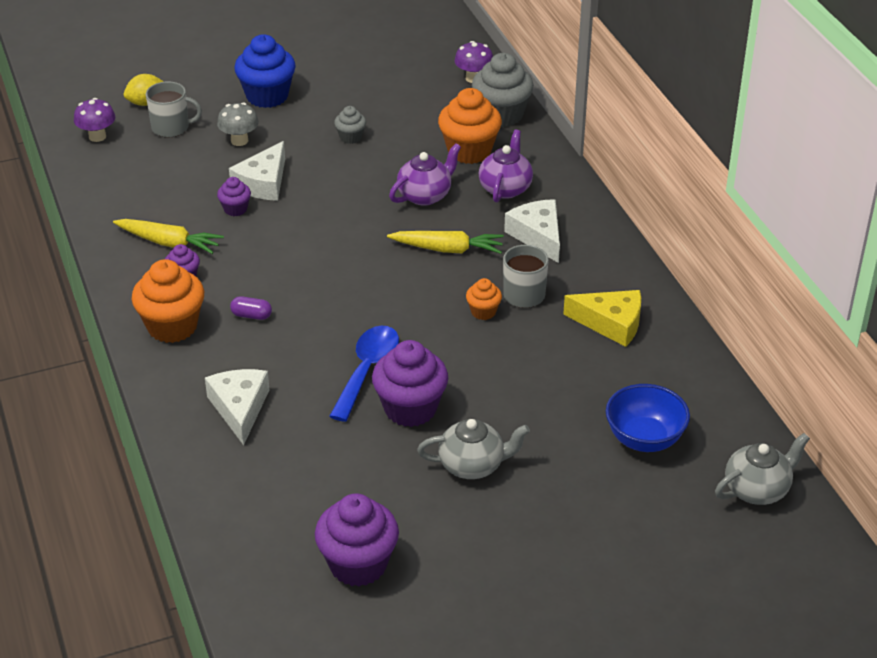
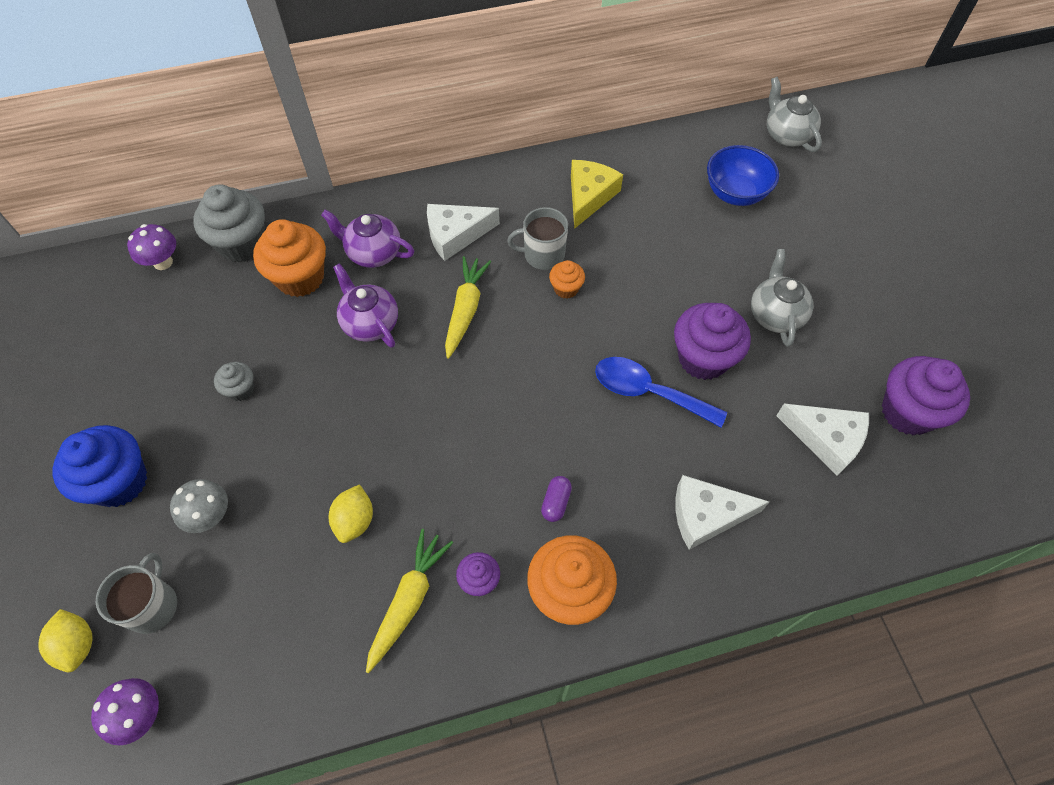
camera: 85 degrees left, 20 degrees up
(235, 209) = (355, 520): purple cupcake -> yellow lemon
(263, 183) = (308, 488): white cheese -> white cheese (826, 439)

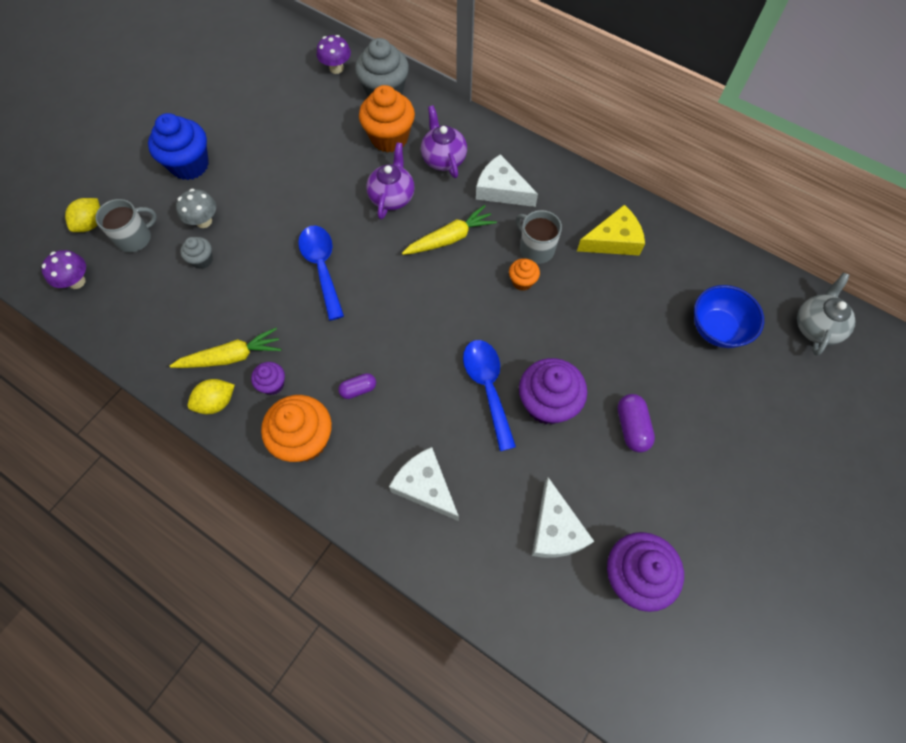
camera: 50 degrees right, 5 degrees up
(241, 389) = (290, 171): grey cupcake -> grey cupcake (202, 260)
(355, 520) = (257, 291): yellow lemon -> yellow lemon (216, 402)
(387, 440) = (322, 267): none -> blue spoon
(775, 315) = (632, 427): grey teapot -> purple capsule

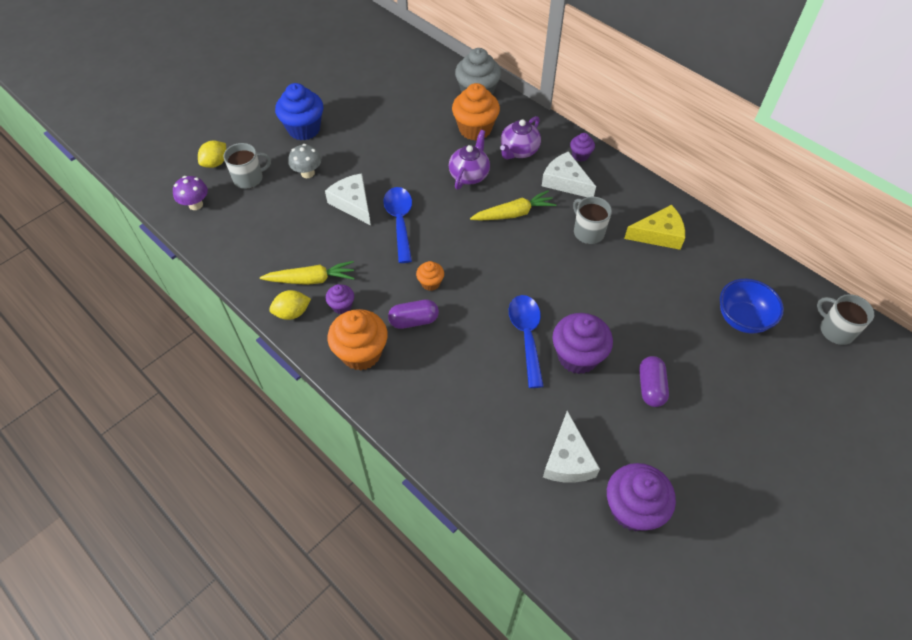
camera: 10 degrees right, 10 degrees down
(202, 260) = (301, 202): grey cupcake -> none
(336, 68) = (439, 71): purple mushroom -> none
(358, 389) = (414, 320): purple capsule -> purple capsule, size x1.50
(425, 486) = (458, 406): white cheese -> white cheese (353, 203)
(443, 159) = (519, 151): purple teapot -> purple teapot turned 135 degrees counterclockwise
(513, 155) = (580, 155): none -> purple cupcake
(522, 281) = (571, 256): orange cupcake -> orange cupcake (430, 283)
(816, 326) = (835, 330): grey teapot -> grey mug

